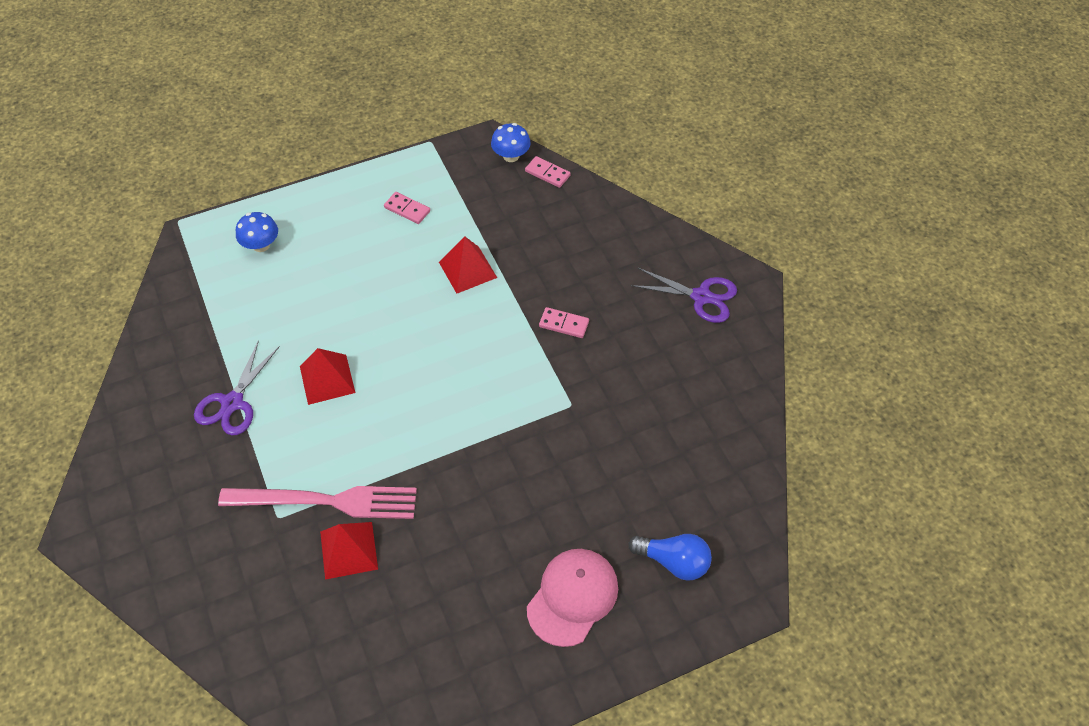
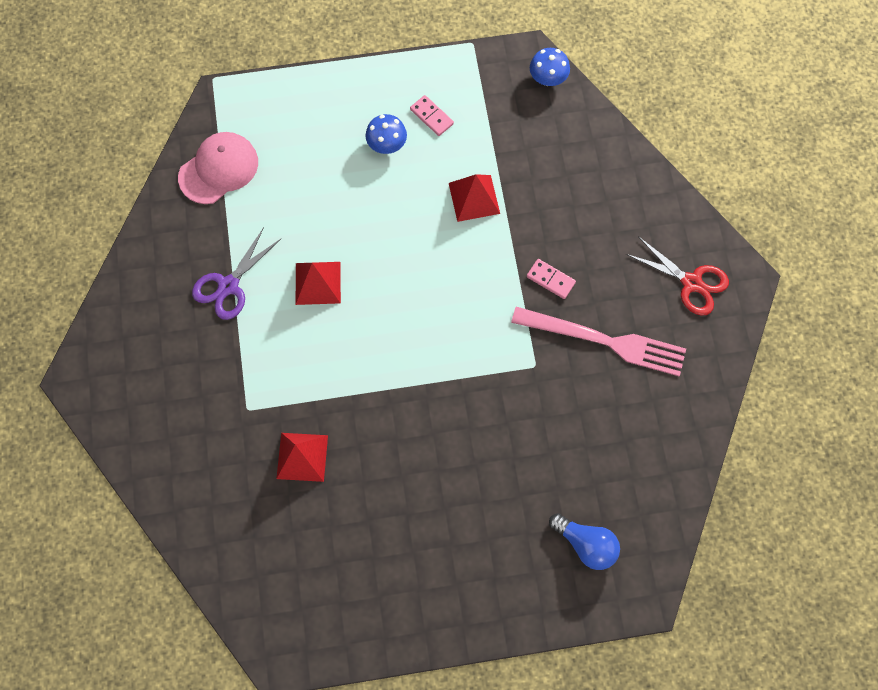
camera: 15 degrees right, 15 degrees up
(261, 245) = (285, 124): blue mushroom -> blue mushroom (387, 144)
(326, 501) = (292, 405): pink fork -> pink fork (604, 341)
(547, 173) = (579, 107): pink domino -> none
(572, 597) = (486, 553): pink cap -> pink cap (219, 169)
(701, 297) = (691, 283): purple scissors -> red scissors

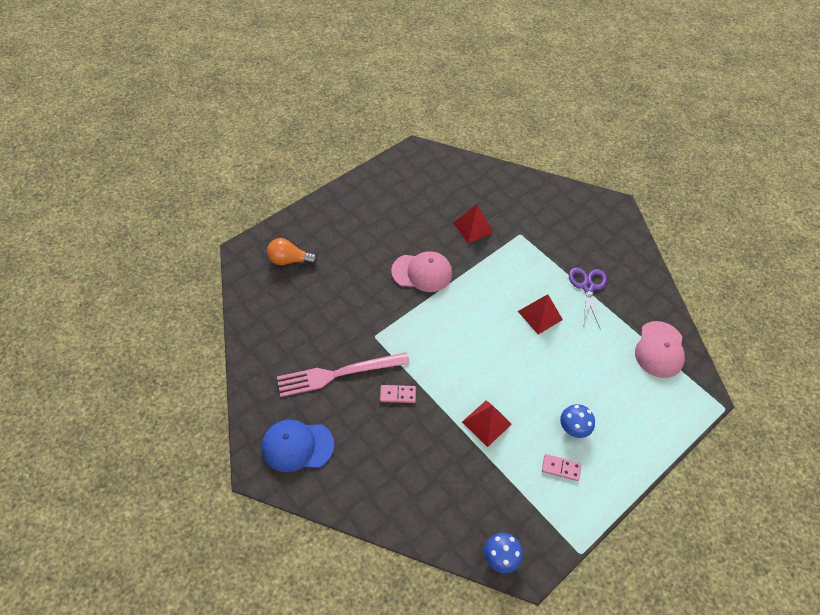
camera: 145 degrees right, 15 degrees down
(420, 423) = (422, 272): none -> pink cap
(586, 544) = (289, 260): blue light bulb -> orange light bulb
(691, 283) = (297, 446): red scissors -> blue cap

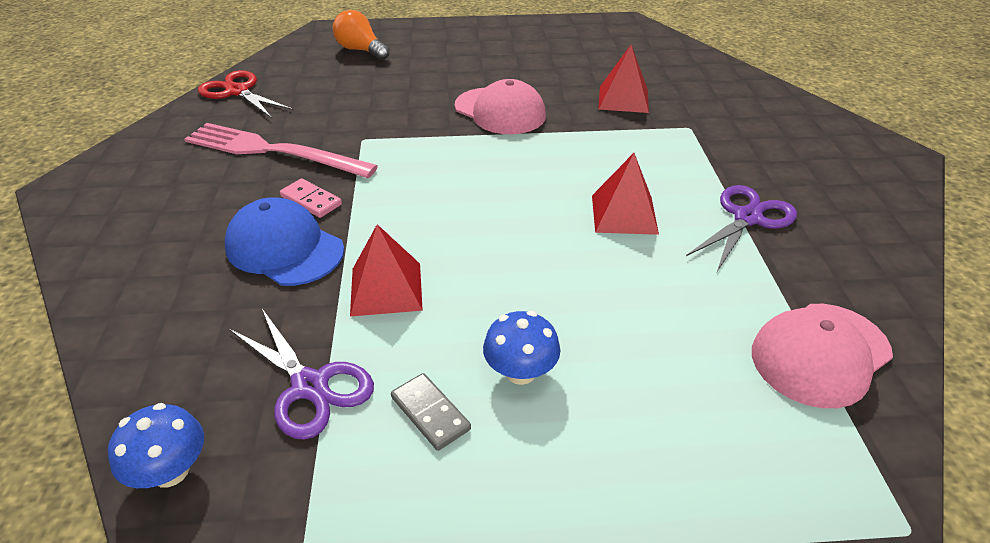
camera: 40 degrees right, 15 degrees down
(258, 340) = (237, 91): none -> red scissors
(297, 446) = (132, 188): blue cap -> blue cap (284, 248)
(508, 488) = (310, 386): none -> purple scissors
(561, 468) = (430, 413): pink domino -> grey domino

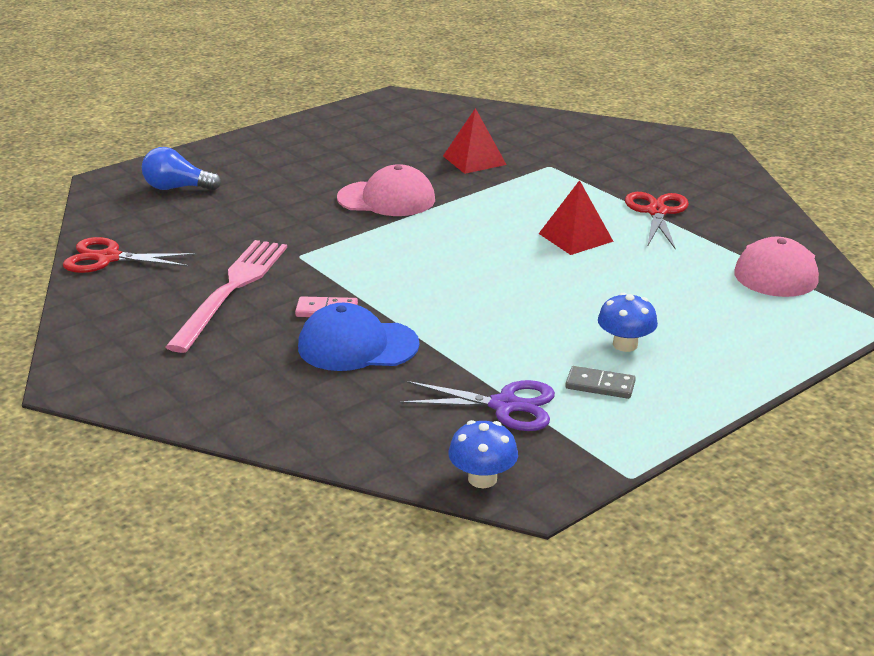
camera: 35 degrees left, 10 degrees down
(273, 151) = (231, 290): pink fork -> pink fork turned 120 degrees clockwise
(361, 50) = (177, 188): orange light bulb -> blue light bulb
(386, 288) = (474, 338): red pyramid -> none
(747, 218) = (657, 212): purple scissors -> red scissors

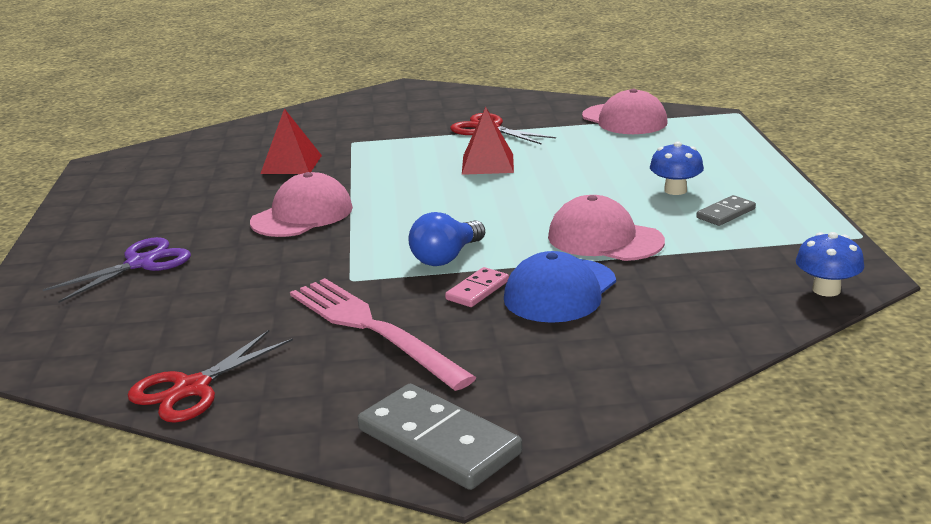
camera: 55 degrees left, 5 degrees down
(101, 365) = (438, 442): none -> grey domino
(177, 188) = (91, 311): blue light bulb -> blue light bulb (446, 257)
(476, 338) = (605, 239): none -> pink cap
(505, 405) = (723, 254): purple scissors -> purple scissors (140, 263)

